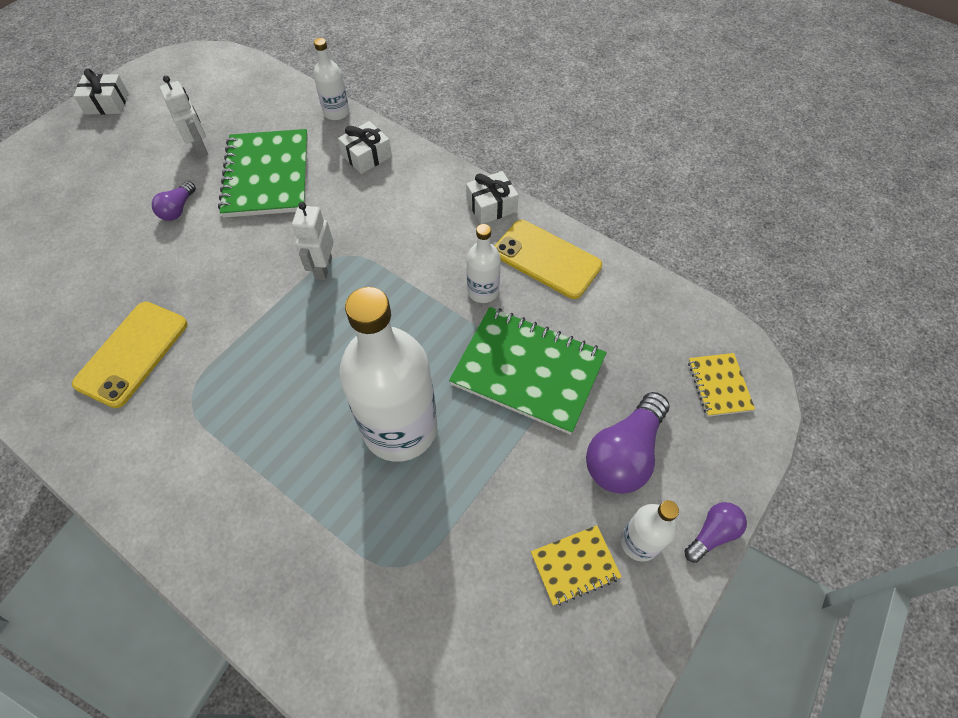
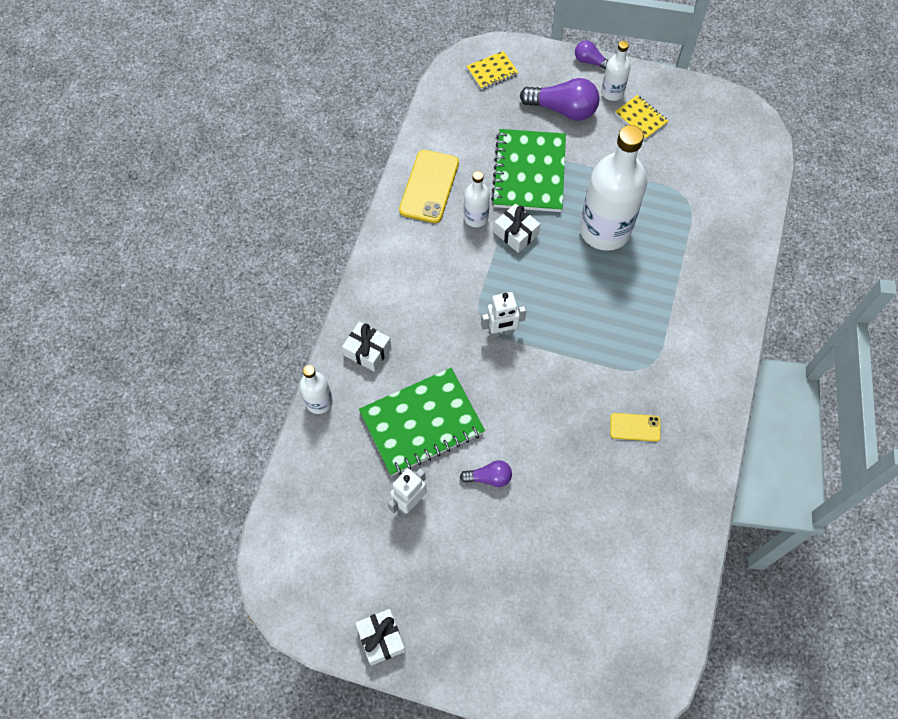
camera: 110 degrees left, 5 degrees up
(132, 353) = (635, 427): yellow phone -> yellow phone, size x0.55
(491, 206) = (390, 237): white gift -> white gift (516, 233)

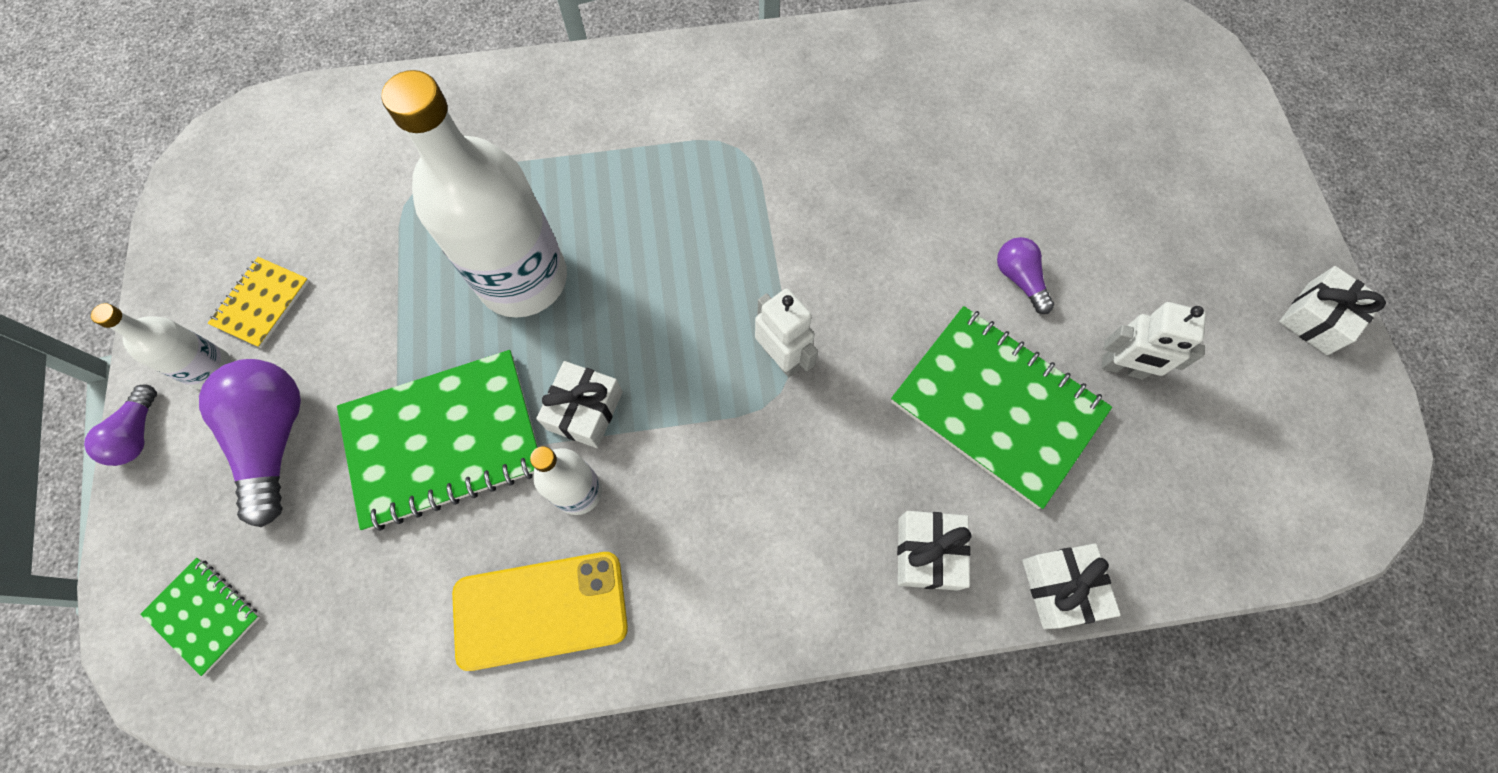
camera: 115 degrees left, 5 degrees up
(319, 402) = (1061, 588): white bottle -> white gift
(492, 71) = (204, 615): yellow notebook -> green notebook
(635, 427) = (838, 133): yellow phone -> none

